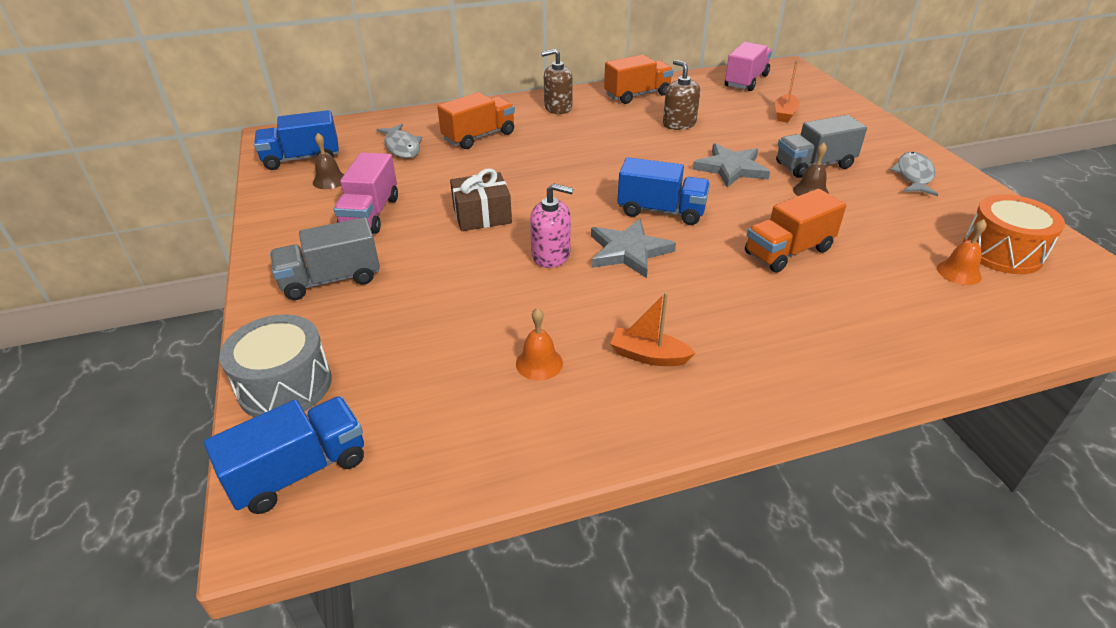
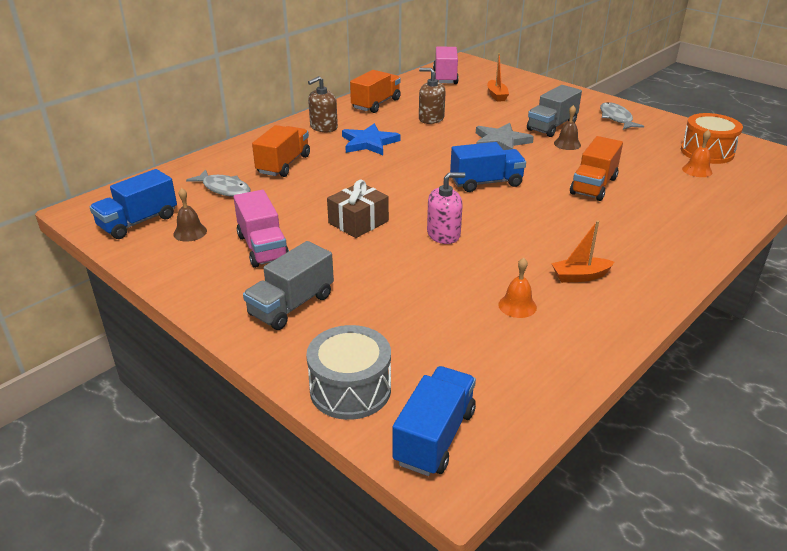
camera: 30 degrees left, 5 degrees down
(585, 134) = (369, 143): none -> blue star
(628, 251) = (494, 215): grey star -> none

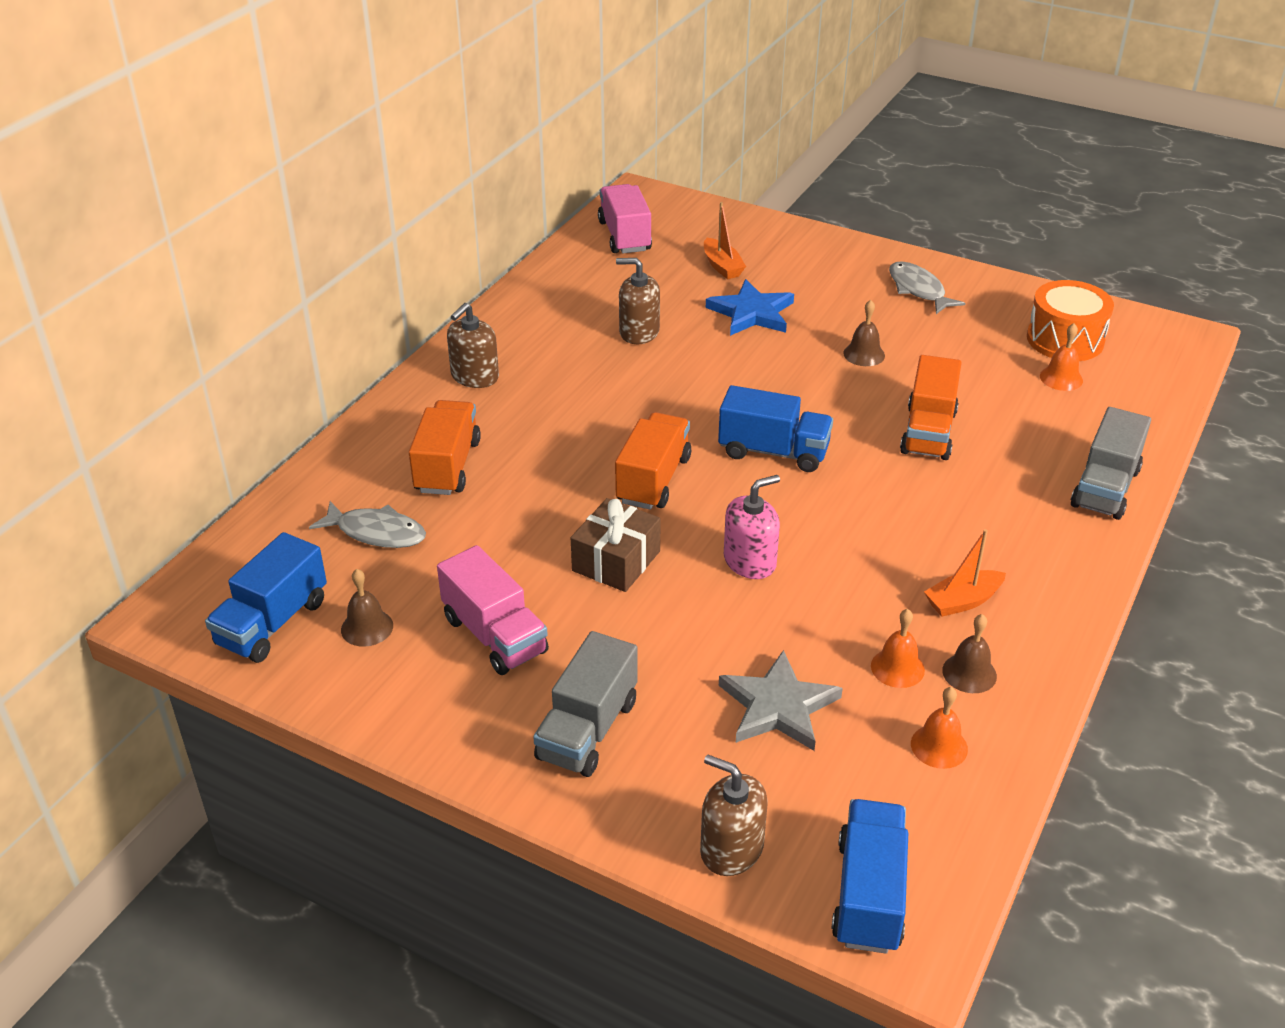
camera: 15 degrees left, 5 degrees up
(350, 389) = (731, 849): grey drum -> brown soap dispenser
(369, 143) = (563, 398): blue star -> blue star (751, 313)
(376, 104) = (537, 313): orange truck -> orange truck (653, 480)
(486, 183) = (773, 452): blue truck -> blue truck turned 45 degrees clockwise
(501, 141) = (764, 364): grey star -> grey star (778, 706)
(527, 355) = (939, 746): none -> orange bell
(552, 126) = (829, 321): grey truck -> grey truck (1105, 488)
(568, 317) = (969, 673): none -> brown bell

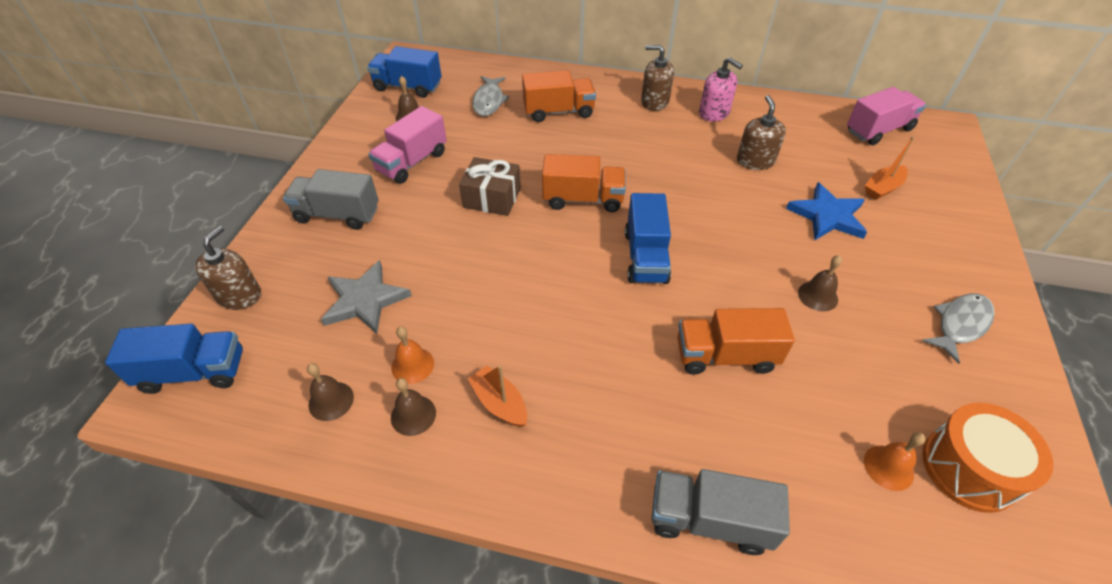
camera: 75 degrees right, 10 degrees up
(750, 561) = (511, 263): pink soap dispenser -> pink soap dispenser (714, 113)
(939, 746) = (331, 401): orange bell -> brown bell

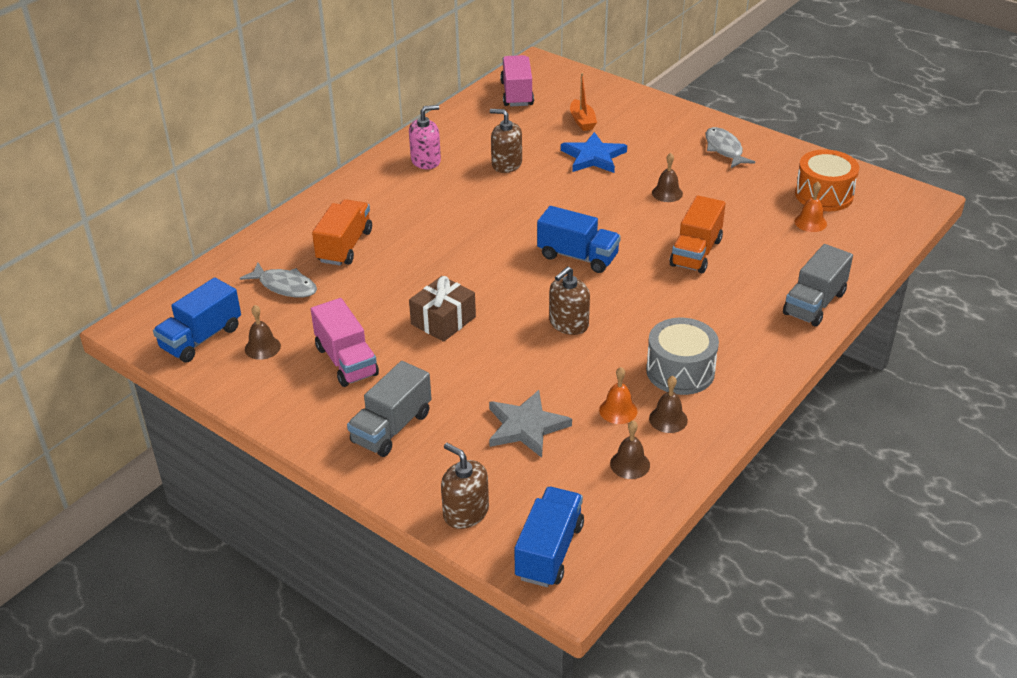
camera: 65 degrees left, 10 degrees down
(499, 403) = (680, 371): orange boat -> grey drum
(583, 199) = (485, 268): orange truck -> none
(654, 102) = (380, 186): brown soap dispenser -> brown soap dispenser (568, 324)

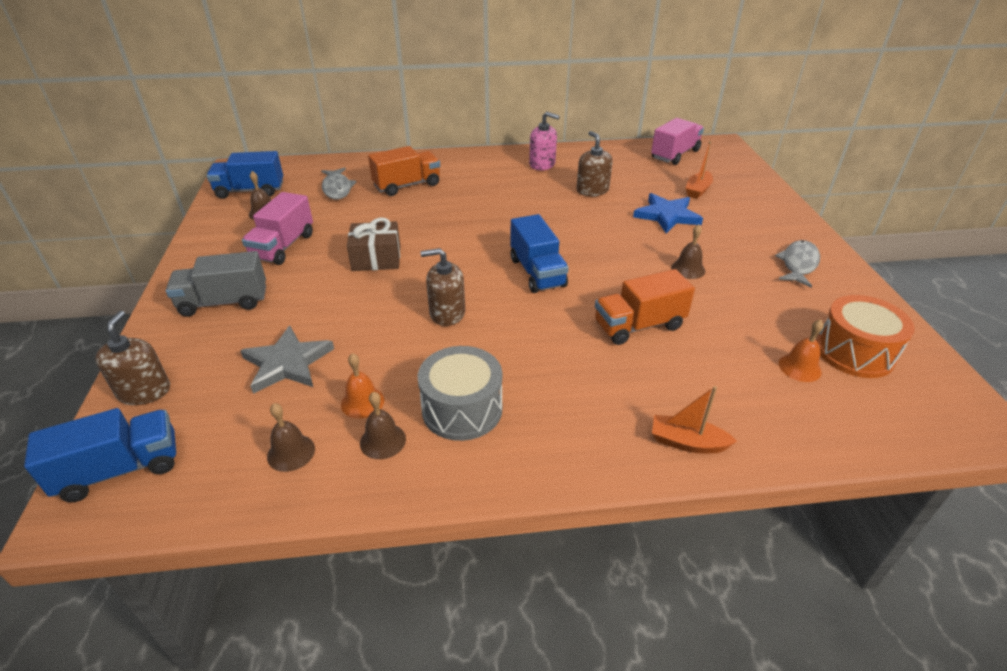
camera: 45 degrees right, 0 degrees up
(814, 303) = (687, 442): grey truck -> orange boat

